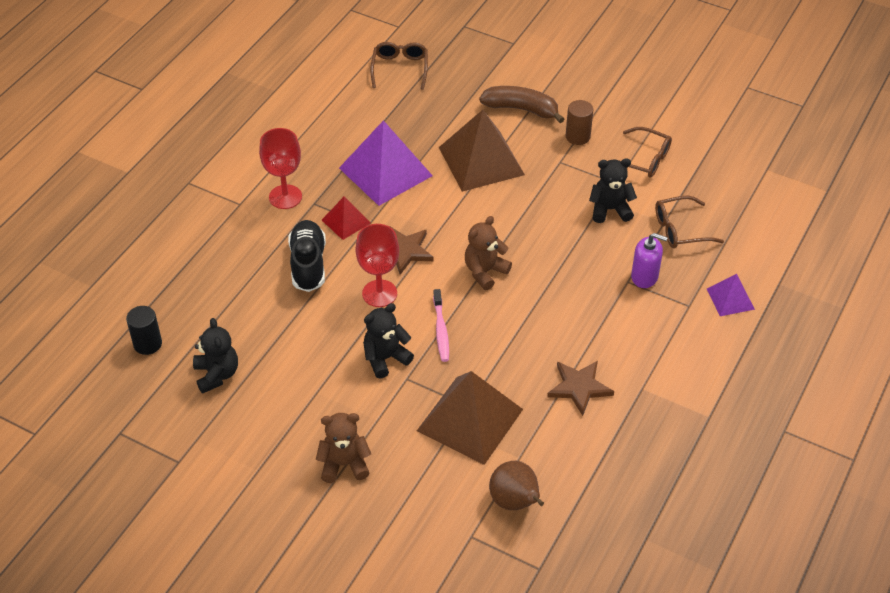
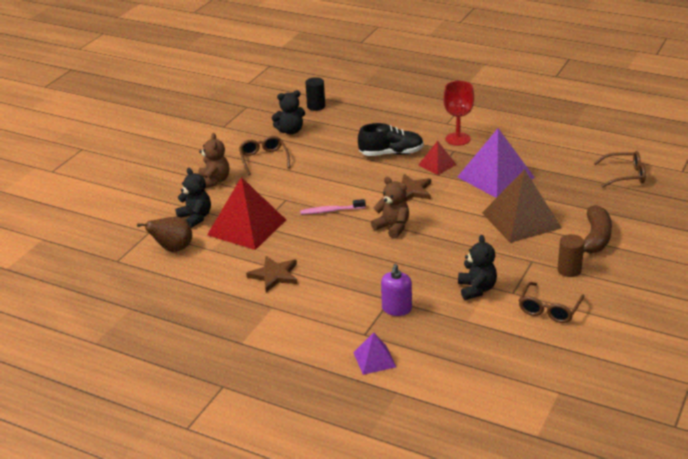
camera: 90 degrees right, 15 degrees down
(379, 293) = (365, 183): red goblet -> none
(385, 358) = (304, 190): black teddy bear -> black teddy bear (195, 218)
(470, 420) = (247, 227): brown pyramid -> red pyramid
(680, 229) = (459, 330): brown glasses -> brown glasses (264, 159)

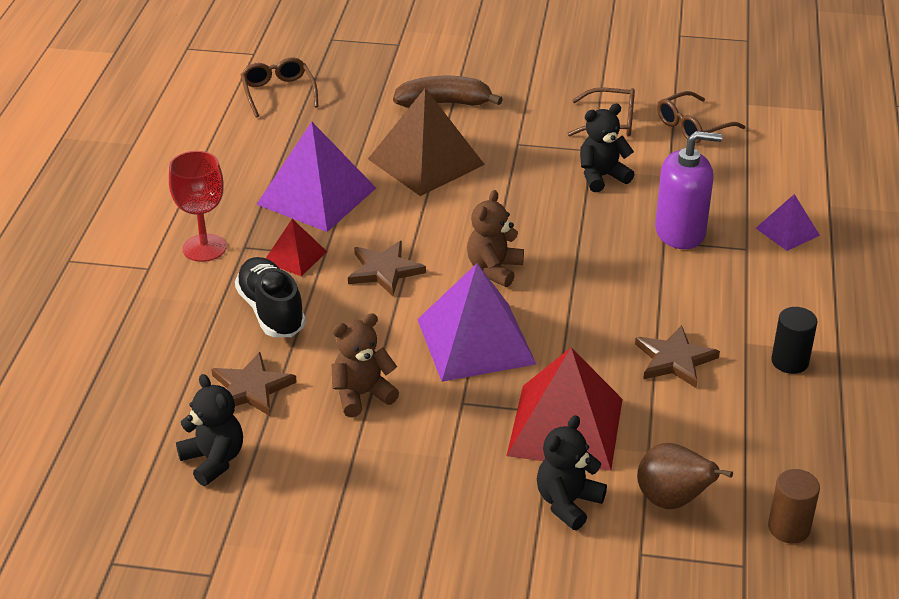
camera: 110 degrees left, 5 degrees up
(214, 181) = (436, 517): brown teddy bear -> brown teddy bear (362, 395)
(264, 159) = (334, 469): brown glasses -> brown glasses (692, 127)
(316, 106) = (101, 449): black cylinder -> black cylinder (790, 361)
(331, 211) = (475, 341): pink toothbrush -> purple pyramid
(334, 143) = (251, 388): none -> brown star
(396, 309) = (680, 232): purple soap dispenser -> purple soap dispenser, size x1.51
(569, 270) = (523, 116): brown cylinder -> brown cylinder (789, 528)

